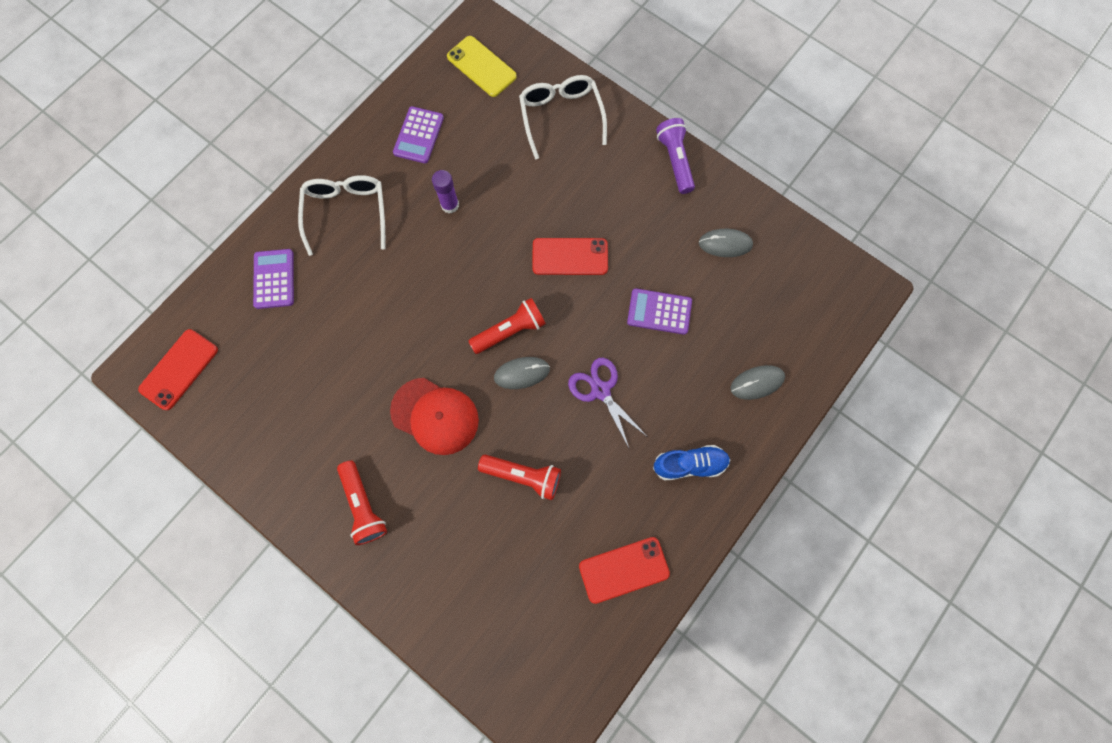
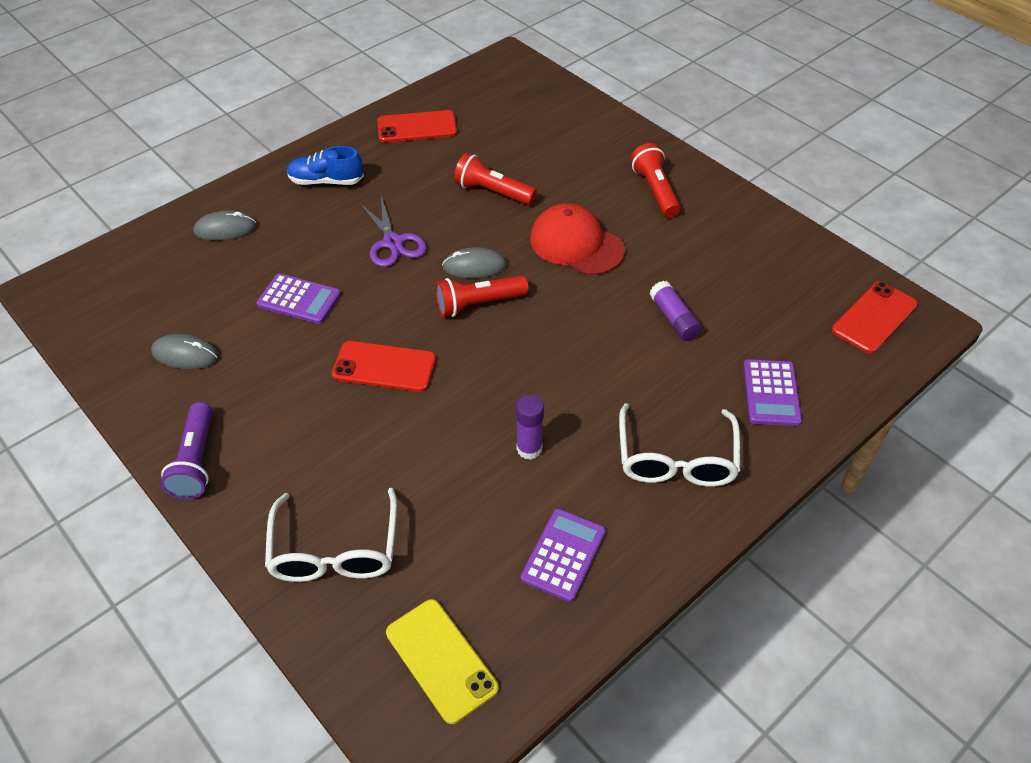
camera: 170 degrees left, 25 degrees down
(347, 341) = (674, 319): none -> purple glue stick

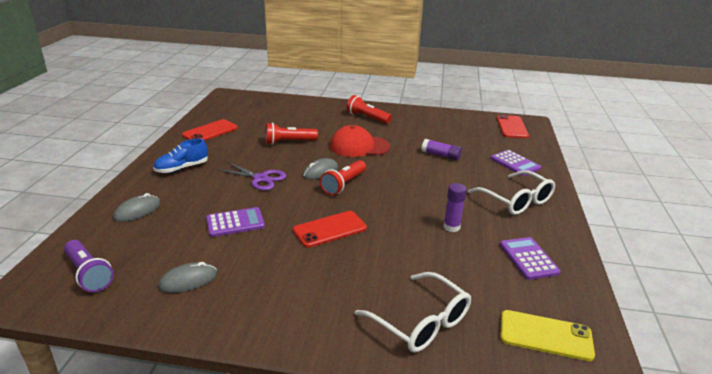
camera: 40 degrees left, 20 degrees down
(196, 461) = (271, 329): purple flashlight -> purple flashlight (89, 274)

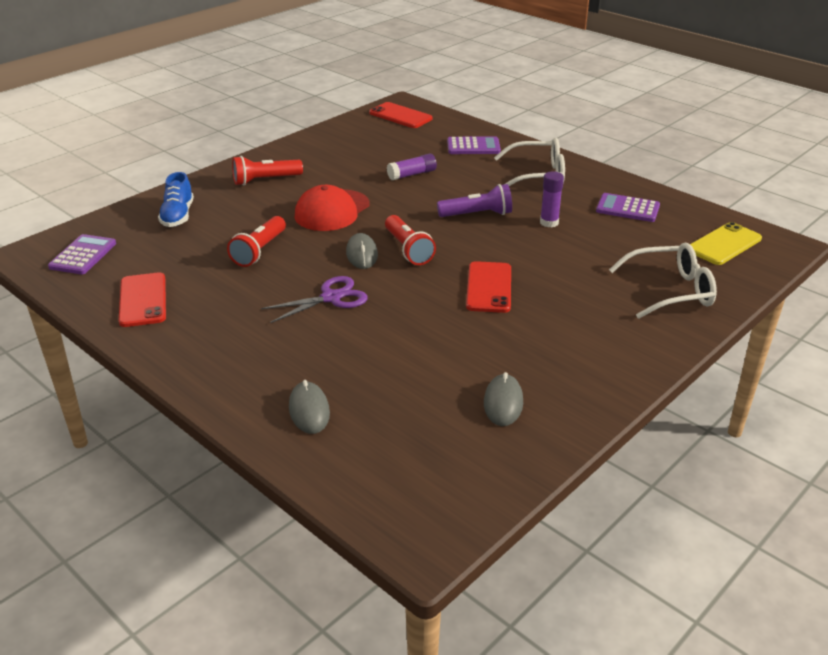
camera: 55 degrees left, 5 degrees up
(89, 274) = (426, 475): purple flashlight -> purple flashlight (477, 214)
(182, 168) = (230, 349): blue shoe -> blue shoe (178, 216)
(235, 223) = (415, 342): purple calculator -> purple calculator (83, 255)

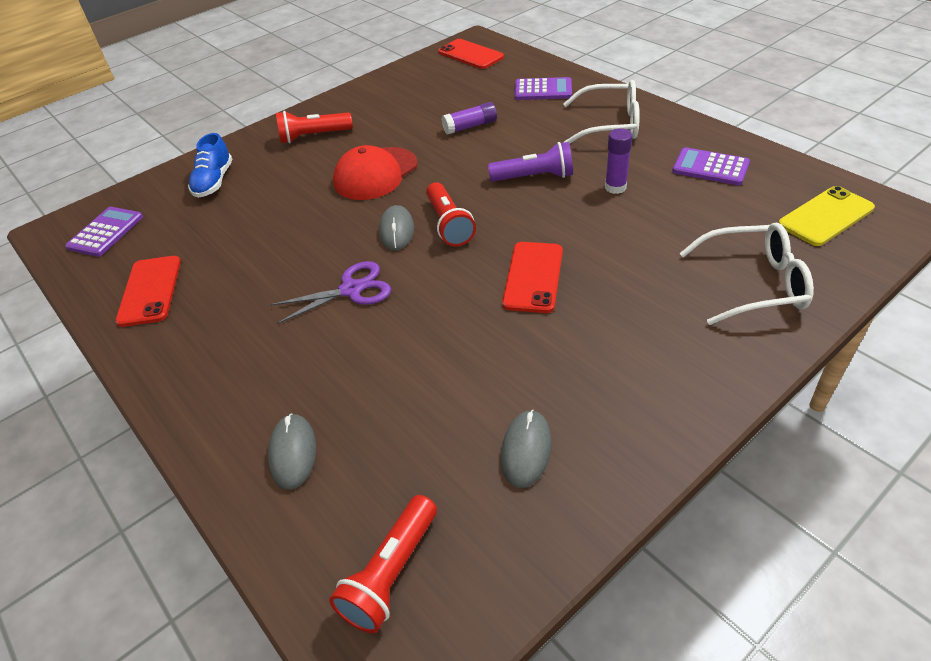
camera: 10 degrees right, 10 degrees up
(259, 251) = (287, 226): red flashlight -> red flashlight (391, 574)

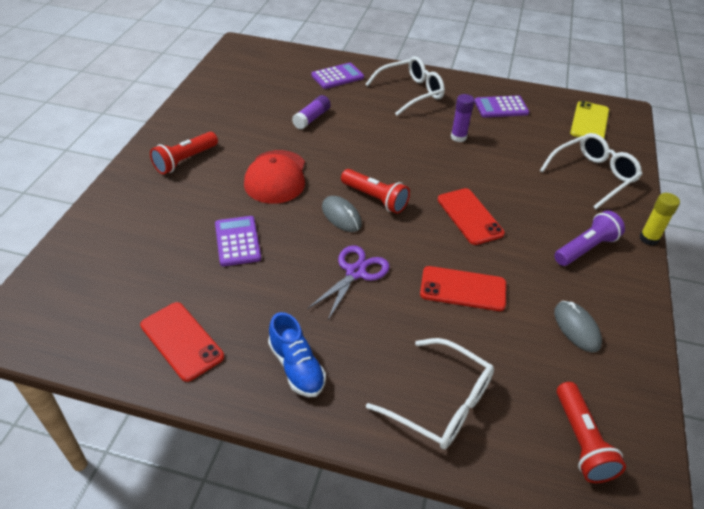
camera: 40 degrees left, 0 degrees up
(106, 232) = (69, 309): purple calculator -> purple calculator (237, 241)
(214, 182) = (132, 227): blue shoe -> blue shoe (296, 367)
(293, 453) = (441, 403): grey mouse -> white glasses
(470, 55) = (249, 59): red phone -> red phone (463, 289)
(534, 177) = (399, 145): purple flashlight -> purple flashlight (585, 248)
(751, 389) = (649, 238): none -> yellow glue stick

